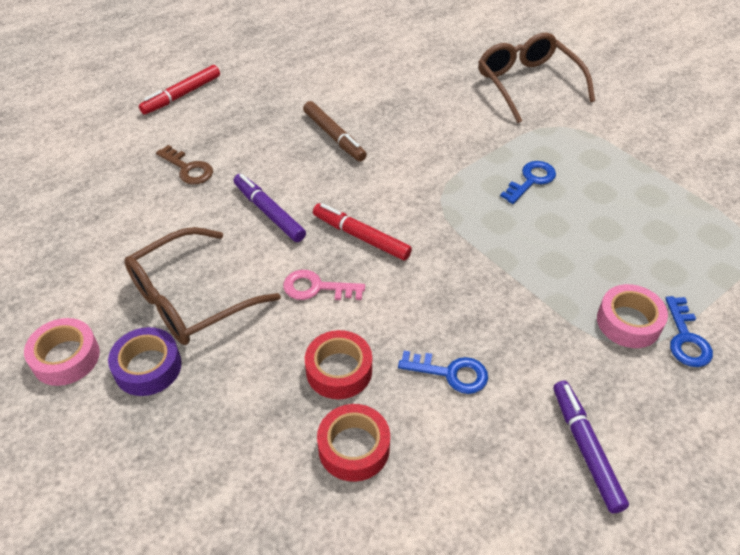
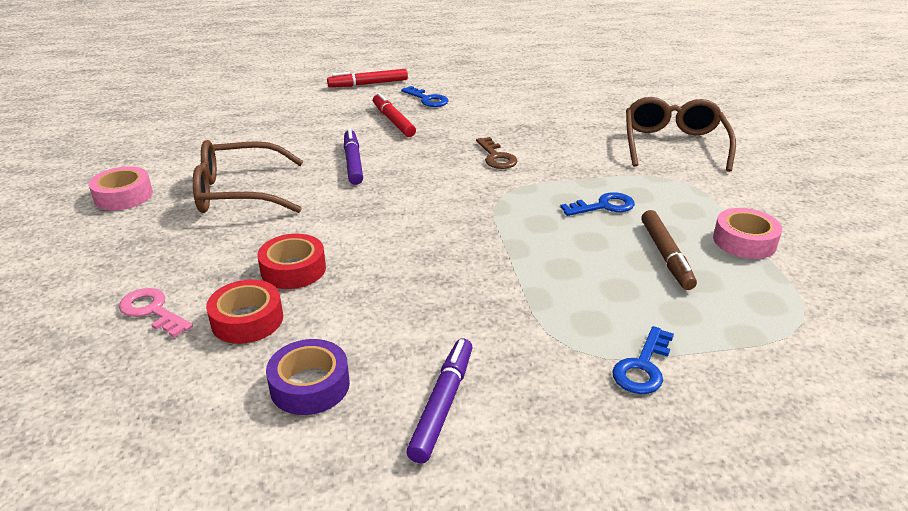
camera: 30 degrees right, 15 degrees down
(148, 367) = (166, 219): purple tape -> purple tape (310, 385)
(188, 168) = (324, 123): brown key -> brown key (496, 157)
(317, 288) = (336, 216): pink key -> pink key (152, 311)
(334, 136) = (456, 134): brown marker -> brown marker (665, 255)
(361, 237) = (407, 197): red marker -> red marker (393, 121)
(450, 373) = (380, 304): blue key -> blue key (427, 99)
(628, 322) = (592, 332): pink tape -> pink tape (744, 241)

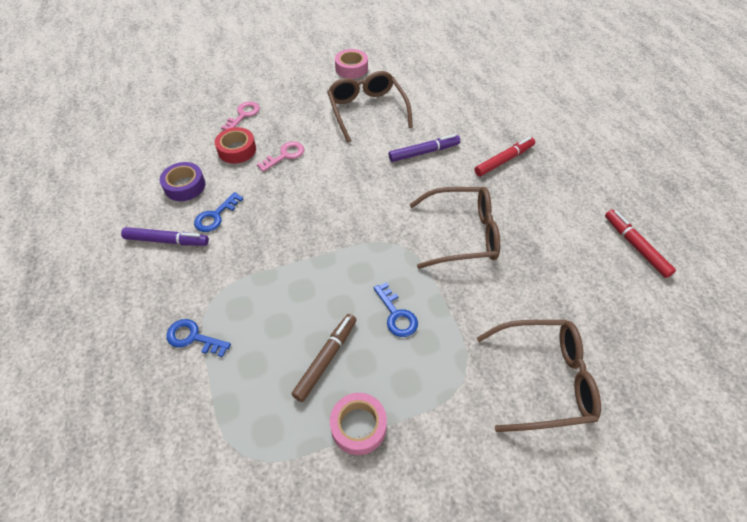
camera: 80 degrees right, 20 degrees up
(293, 269) = (285, 155): red tape -> pink key
(368, 84) = (571, 131): red marker -> red marker (635, 246)
(427, 99) = (559, 174): blue key -> blue key (216, 216)
(496, 157) = (462, 234): brown key -> brown glasses
(665, 255) = (326, 359): brown marker -> brown marker turned 135 degrees clockwise

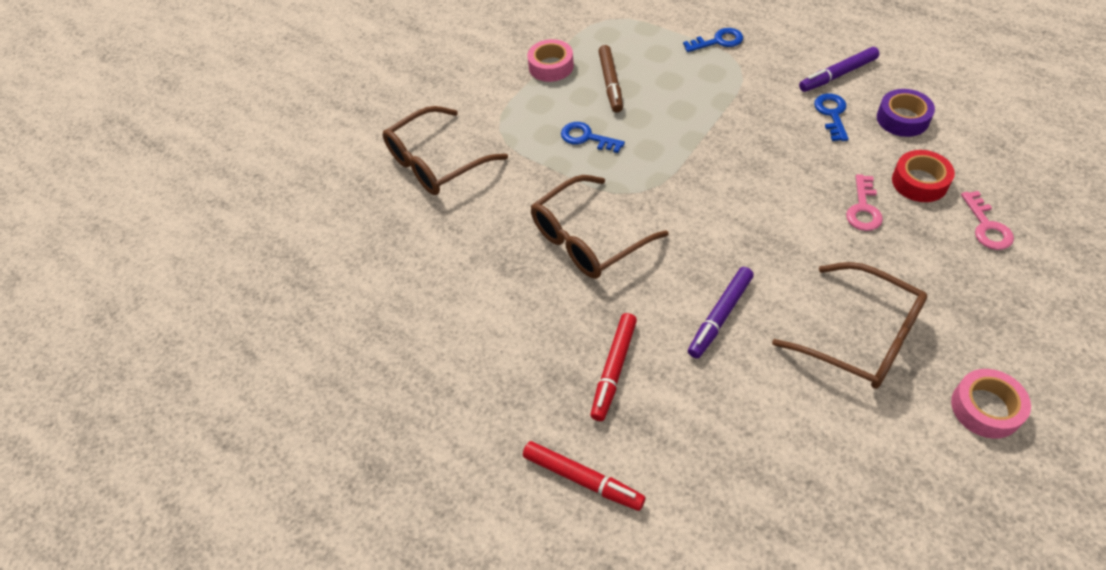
camera: 150 degrees right, 0 degrees up
(635, 246) = (396, 338): red marker -> red marker (582, 479)

